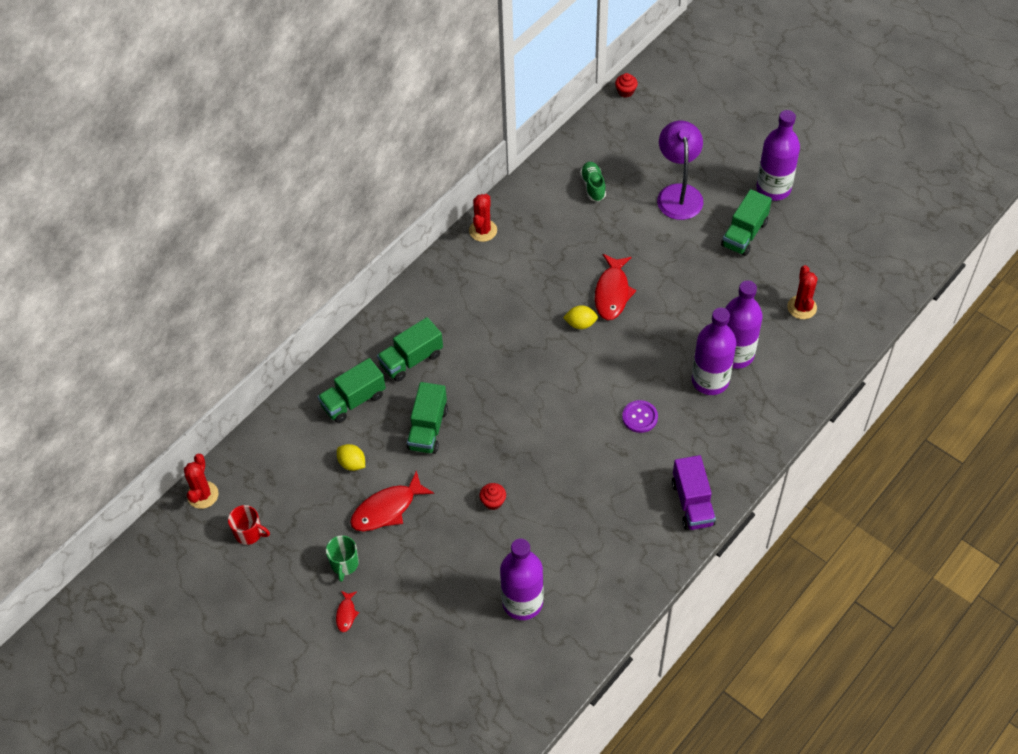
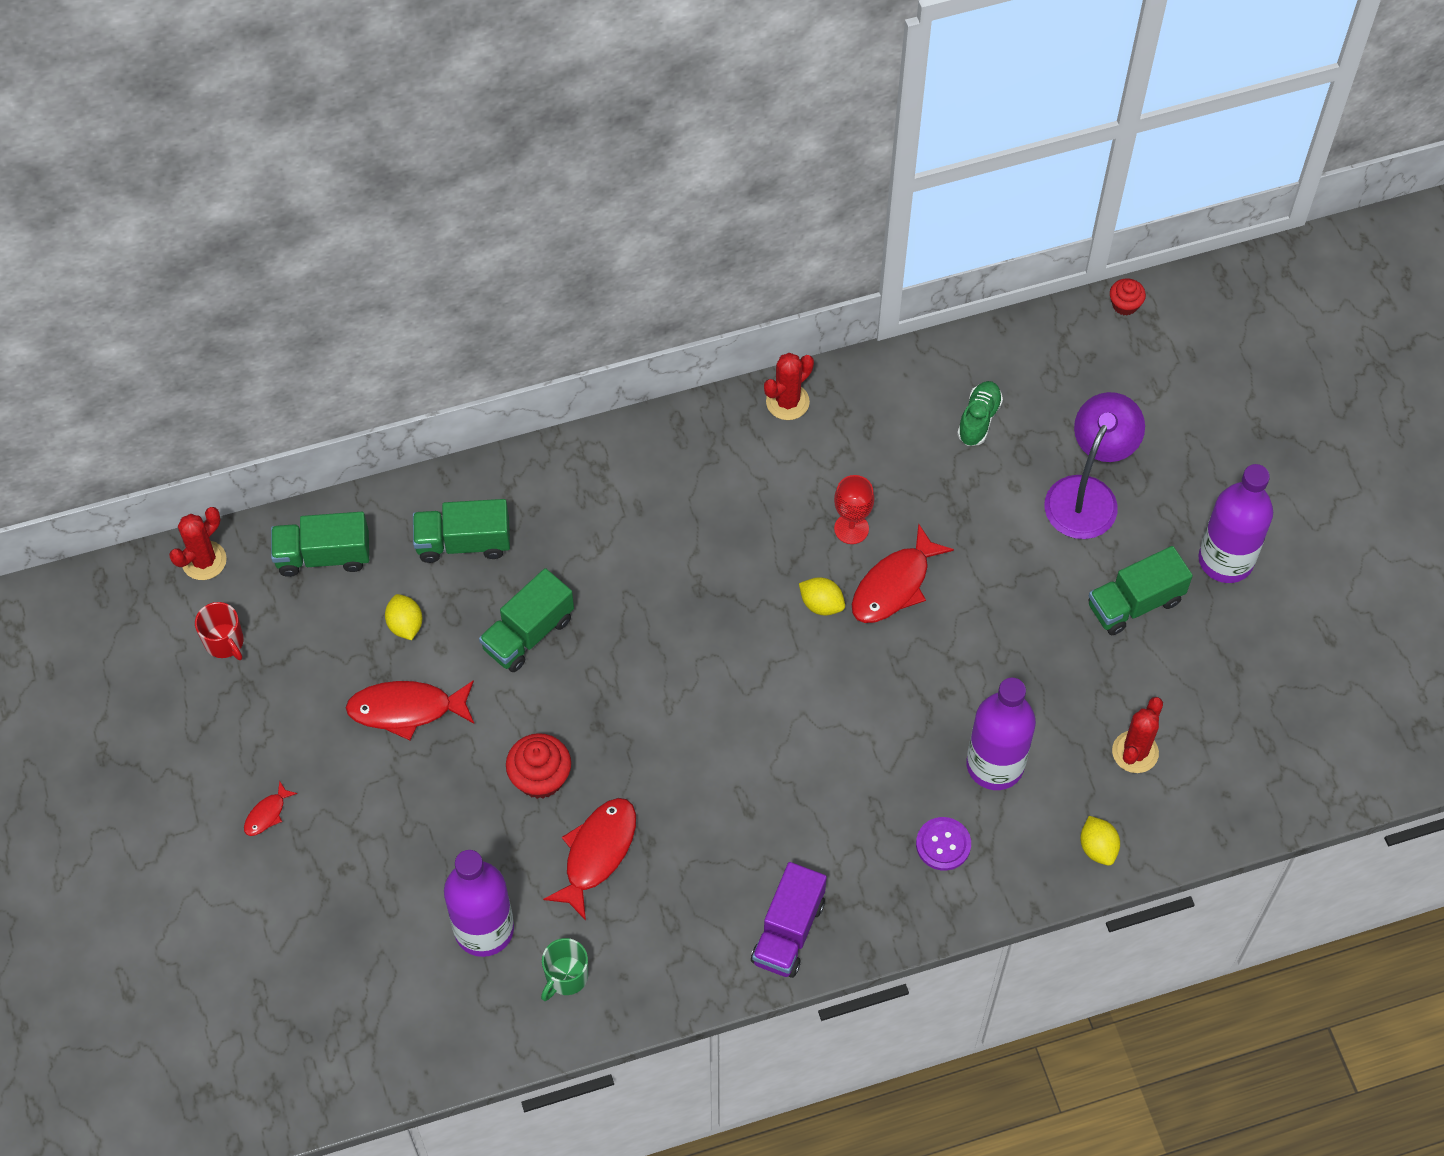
camera: 30 degrees right, 5 degrees up
(344, 564) = (308, 750): green mug -> green mug (566, 977)
(411, 359) = (572, 529): green truck -> green truck (323, 555)
(493, 501) = (540, 778): red cupcake -> red cupcake, size x1.65
(556, 523) = (597, 853): none -> red fish
(567, 276) = (851, 528): none -> red goblet
(640, 417) = (805, 776): purple button -> purple button (943, 844)
(710, 380) = (934, 781): purple bottle -> none
(820, 366) = (1097, 847): none -> yellow lemon

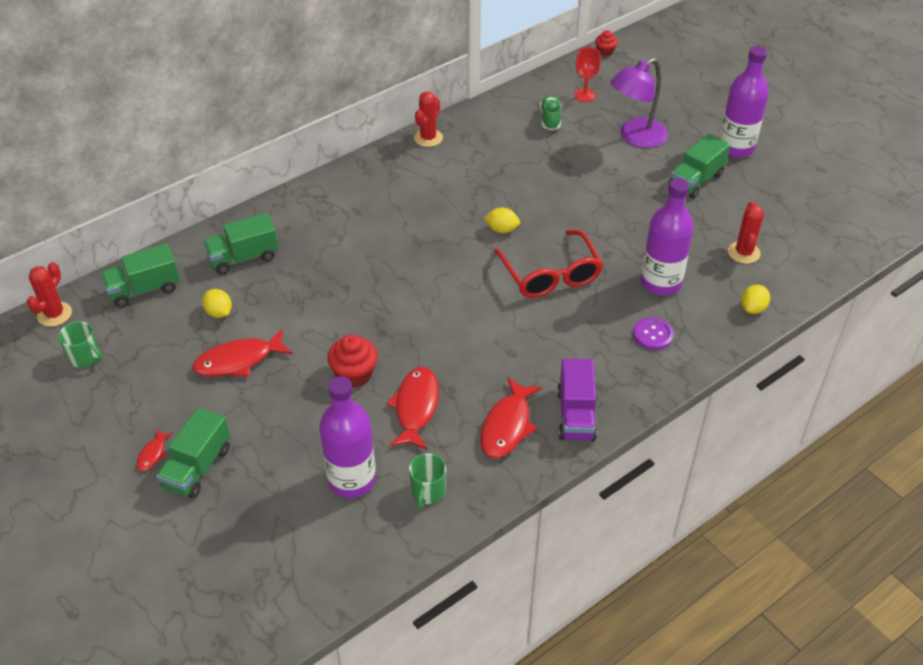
camera: 20 degrees left, 15 degrees down
(225, 642) = (85, 357): red mug -> green mug
(528, 633) = (310, 295): green truck -> green truck (197, 467)
(851, 528) = (500, 188): red goblet -> red goblet (584, 95)
(853, 701) = (550, 274): none -> red glasses
(894, 585) = (543, 208): red fish -> red fish (507, 426)
(1087, 494) = (635, 137): purple lamp -> purple lamp turned 135 degrees counterclockwise
(1097, 847) = (753, 308): yellow lemon -> yellow lemon turned 75 degrees clockwise

